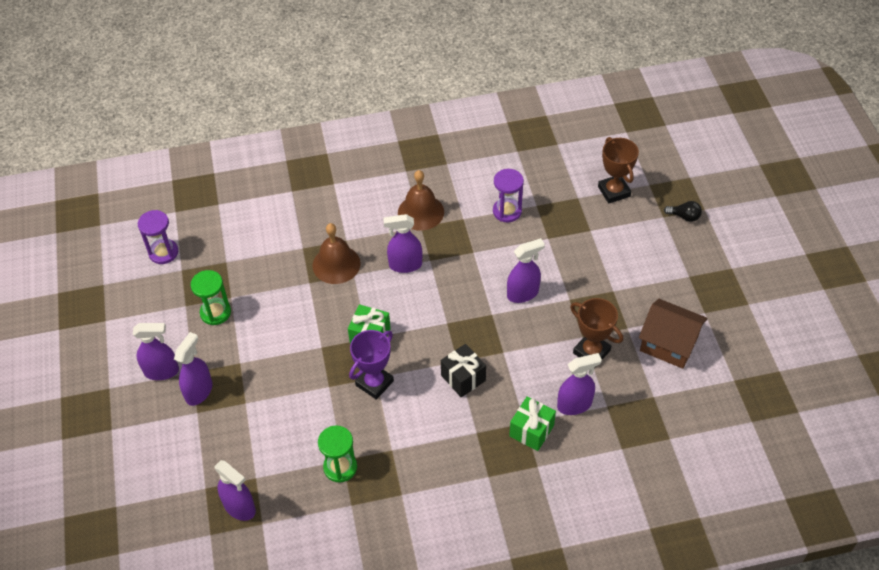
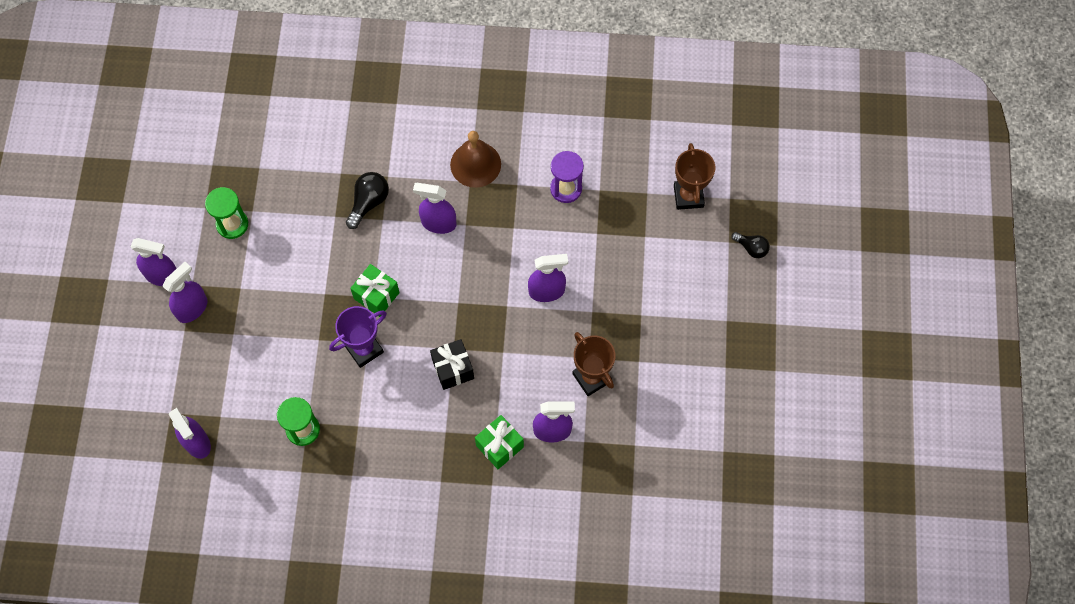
camera: 15 degrees right, 15 degrees up
(163, 252) = (199, 139): purple hourglass -> none
(336, 264) = (368, 202): brown bell -> black light bulb
(668, 344) = (674, 391): brown house -> none

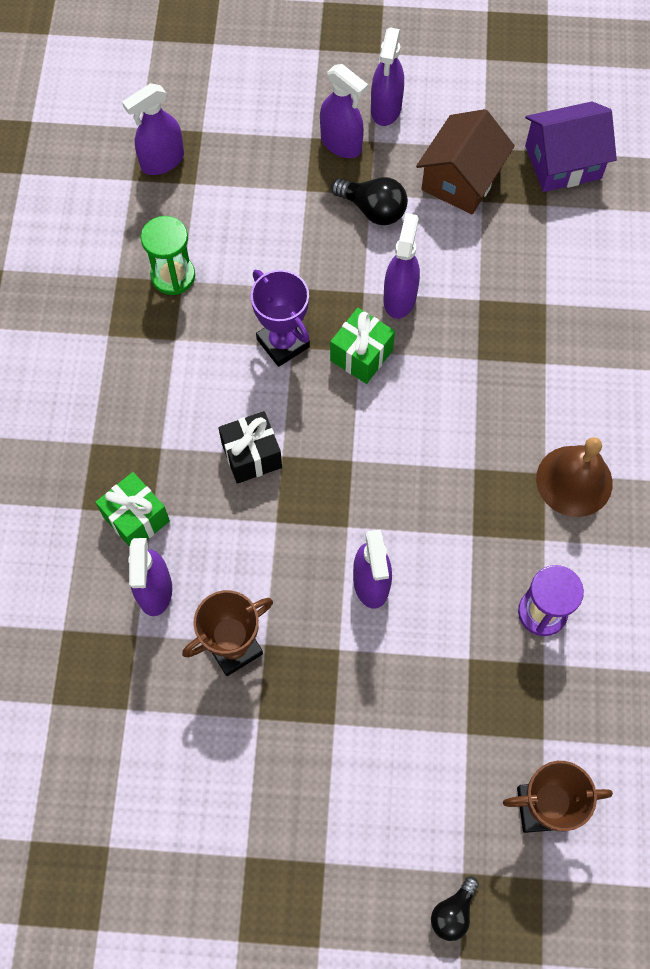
camera: 90 degrees right, 0 degrees up
(222, 154) = (563, 162): none -> purple house
(232, 224) = (461, 179): green hourglass -> brown house
(368, 202) = (502, 340): black light bulb -> black light bulb (373, 209)
(438, 223) = (475, 432): purple spray bottle -> purple spray bottle (399, 298)

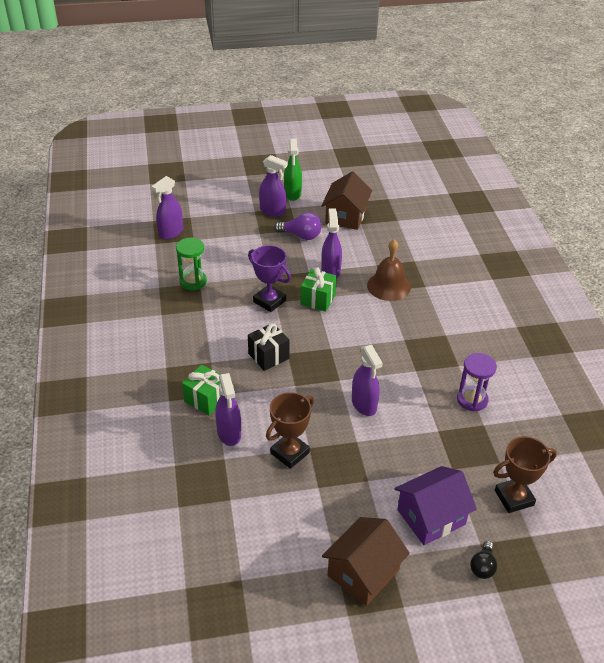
camera: 15 degrees left, 25 degrees down
(280, 879) = (363, 572): none -> brown house
(373, 209) = (301, 235): black light bulb -> purple light bulb
(386, 109) = (292, 193): purple spray bottle -> green spray bottle
(563, 162) = (398, 201): purple house -> purple house (431, 517)
(574, 481) = (464, 335): brown bell -> brown bell (388, 286)

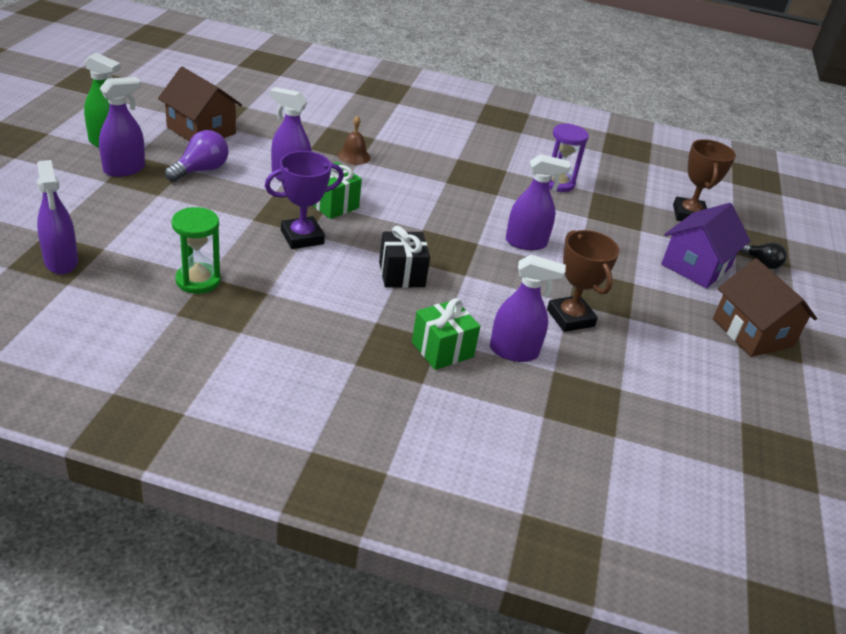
camera: 70 degrees left, 5 degrees down
(388, 286) = (354, 156): brown bell -> brown bell, size x0.59
(431, 517) = (696, 266): purple house -> purple house turned 45 degrees clockwise

